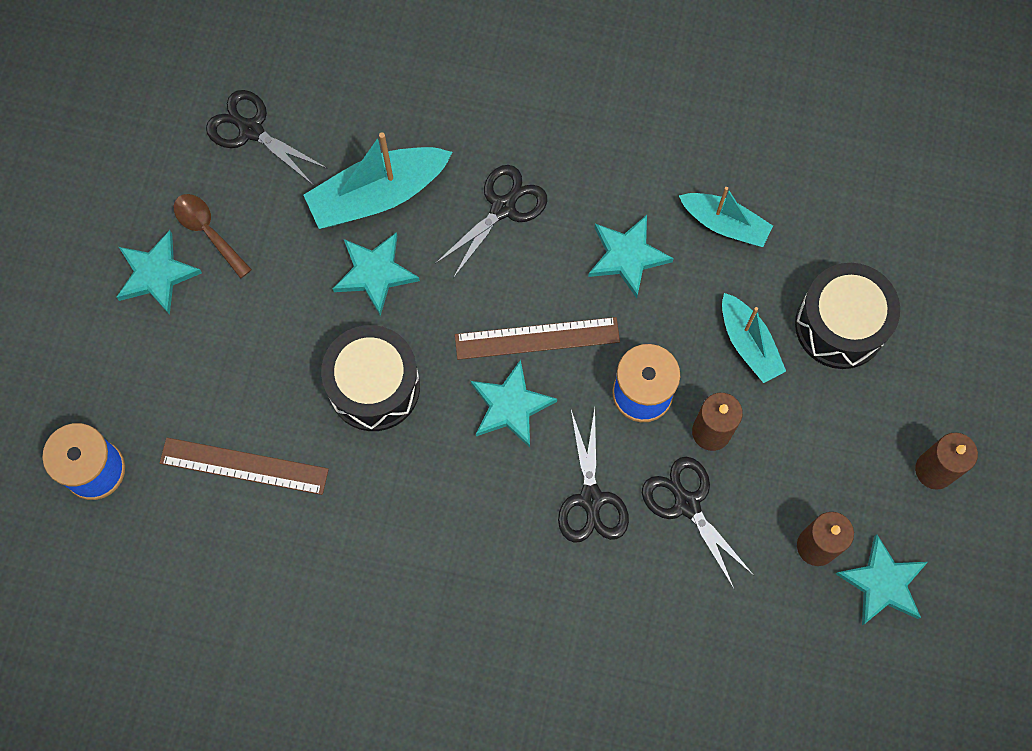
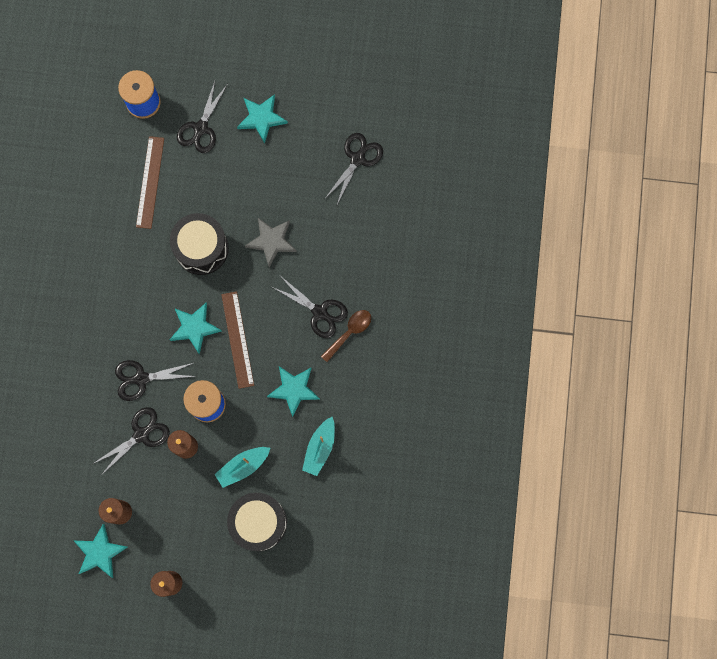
camera: 85 degrees right, 5 degrees up
(158, 374) = (201, 128): none -> black scissors
(208, 231) = (290, 143): brown spoon -> brown spoon (349, 332)
(375, 273) = (271, 241): turquoise star -> grey star
(378, 195) = (322, 237): turquoise boat -> none

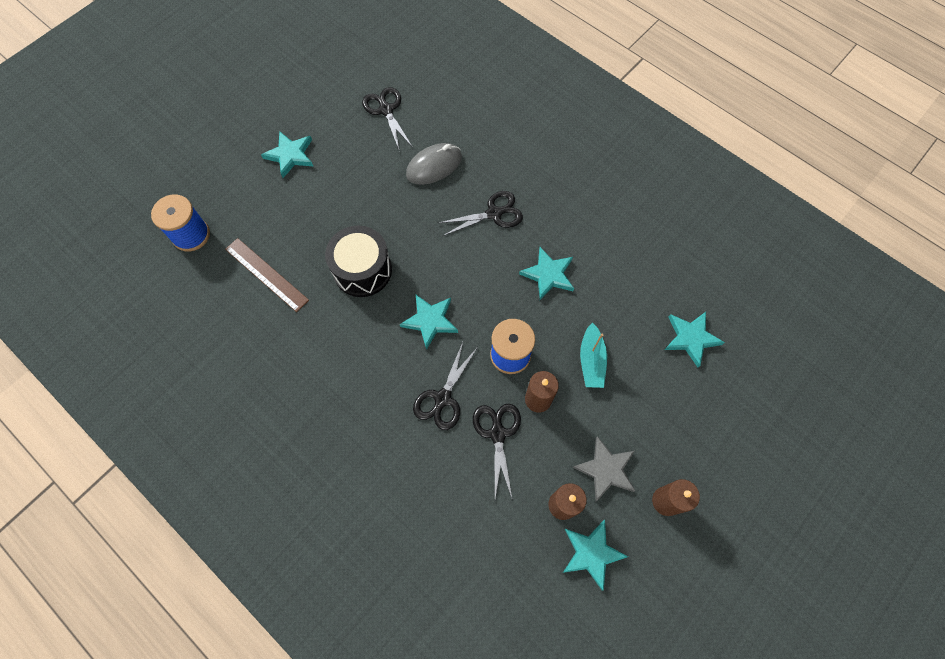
camera: 55 degrees left, 10 degrees down
(201, 128) = (256, 204): black scissors -> none
(238, 339) = (468, 292): brown ruler -> none
(259, 522) = (654, 380): black drum -> none
(271, 241) = (402, 212): grey star -> grey star (606, 470)
(313, 530) = (691, 338): none -> turquoise star
(320, 448) = (617, 286): turquoise boat -> none
(331, 235) = (434, 166): none -> grey mouse
(349, 332) = (529, 202): brown spoon -> none

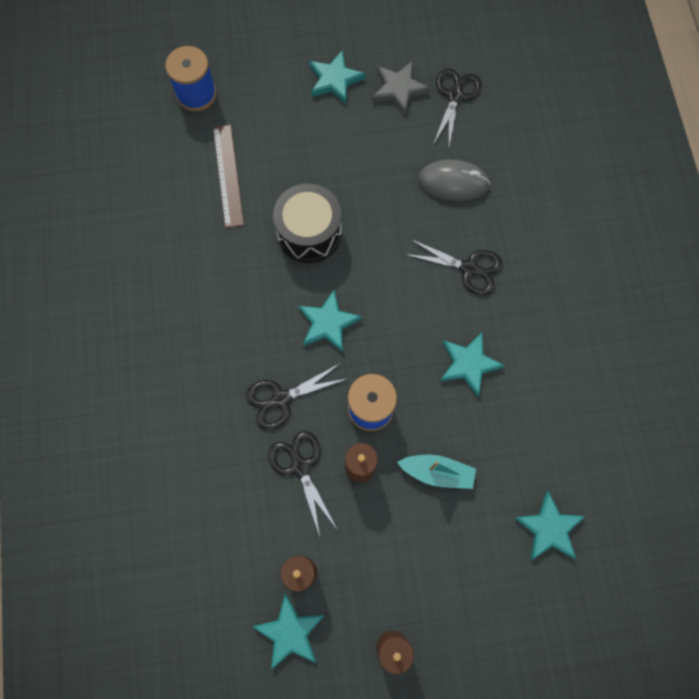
camera: 40 degrees right, 5 degrees up
(497, 434) = (300, 467): black scissors -> black scissors turned 60 degrees counterclockwise
(591, 361) = (437, 472): turquoise boat -> turquoise boat turned 120 degrees counterclockwise
(606, 470) = (364, 576): grey star -> grey star (399, 89)

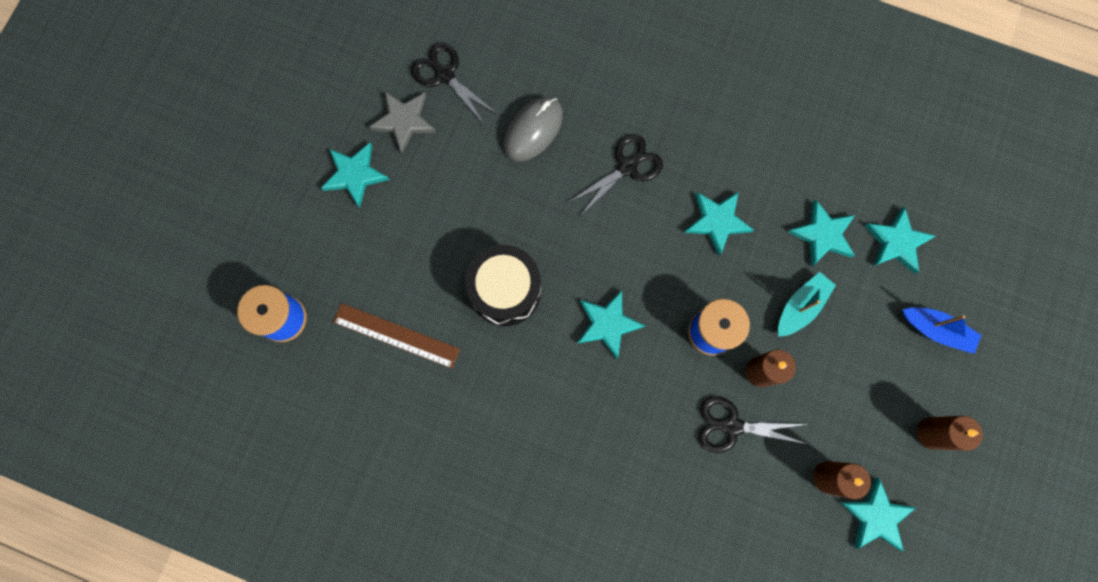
camera: 60 degrees left, 5 degrees up
(281, 399) = (658, 408): black scissors -> none
(489, 605) = (936, 330): none -> blue boat
(514, 459) = (822, 235): none -> turquoise star

